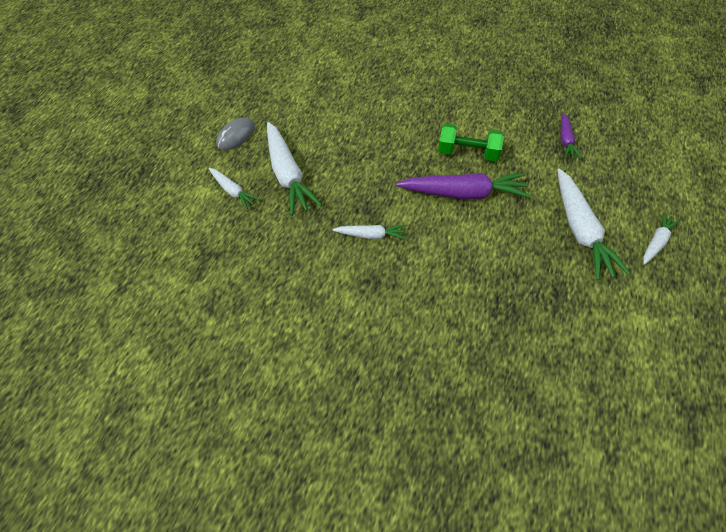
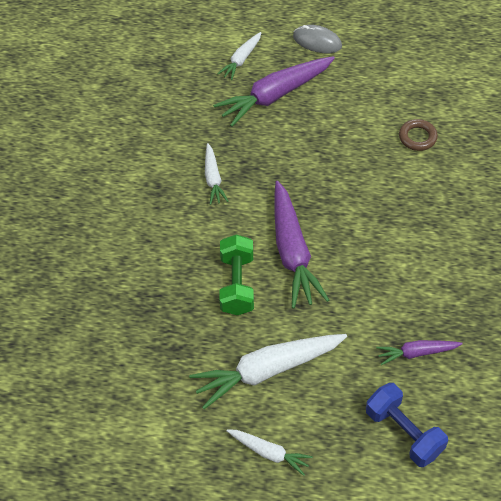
camera: 80 degrees right, 0 degrees up
(287, 175) = (275, 95): white carrot -> purple carrot
(366, 98) = (417, 137): none -> brown ring
(467, 153) = (358, 249): green dumbbell -> green dumbbell (237, 284)
(632, 160) = (403, 432): none -> blue dumbbell

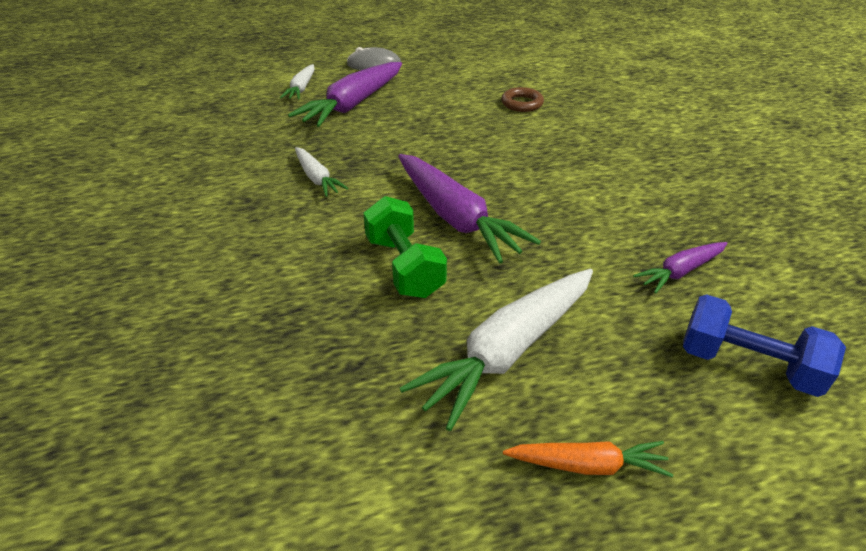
camera: 25 degrees left, 15 degrees down
(269, 452) = (587, 465): white carrot -> orange carrot

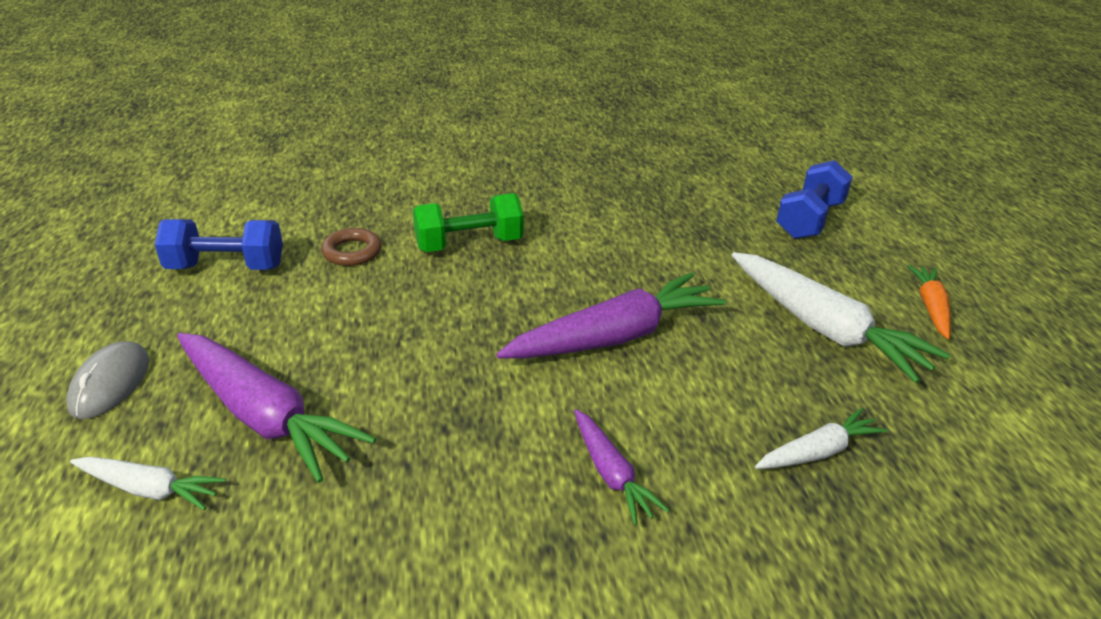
camera: 85 degrees left, 5 degrees down
(317, 178) = (500, 462): white carrot -> white carrot (818, 452)
(404, 266) = (708, 384): green dumbbell -> green dumbbell (469, 244)
(485, 70) = (226, 267): none -> blue dumbbell
(680, 272) = (704, 221): purple carrot -> purple carrot (611, 473)

